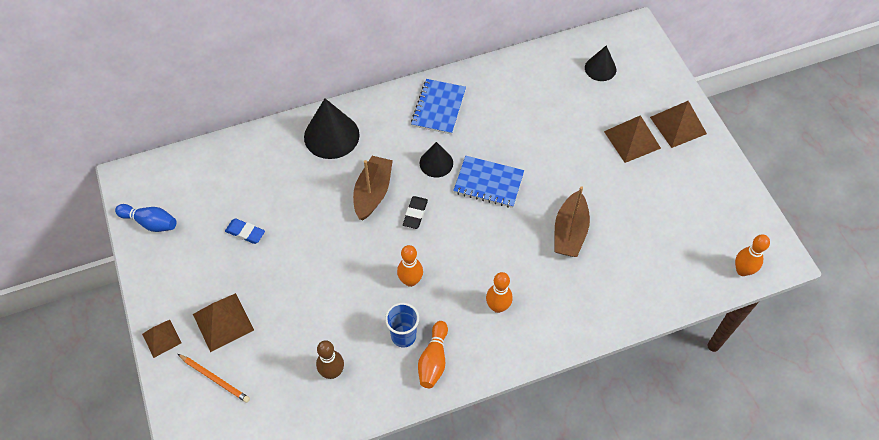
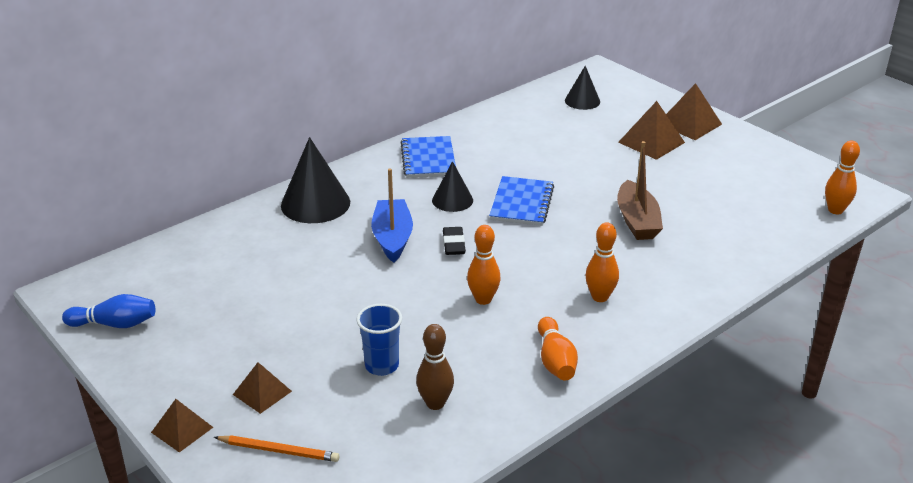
camera: 20 degrees left, 25 degrees down
(223, 322) = (262, 392): brown pyramid -> brown pyramid, size x0.63
(245, 232) = (250, 305): blue eraser -> none
(373, 192) = (392, 238): brown boat -> blue boat
(403, 336) = (505, 348): blue cup -> blue cup (382, 365)
(488, 183) = (522, 203): blue notebook -> blue notebook turned 75 degrees counterclockwise

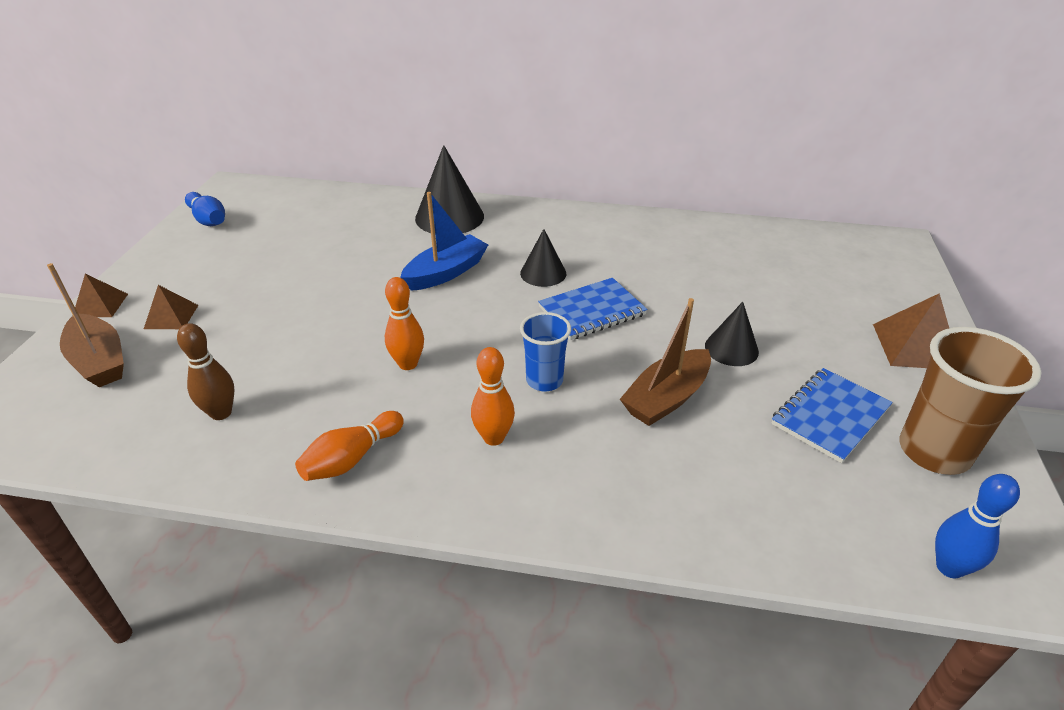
camera: 50 degrees right, 5 degrees up
(279, 450) = (99, 361): orange pencil -> brown boat
(382, 365) = (254, 356): blue cup -> blue cup (544, 380)
(428, 159) = (588, 232): blue notebook -> blue notebook (830, 416)
(453, 244) = (476, 306): black eraser -> none
(582, 101) = (825, 260): black cone -> black cone (731, 348)
(651, 142) = (830, 337): brown pyramid -> none
(766, 168) = (933, 452): none -> brown cup
(835, 210) = (949, 567): orange bowling pin -> blue bowling pin

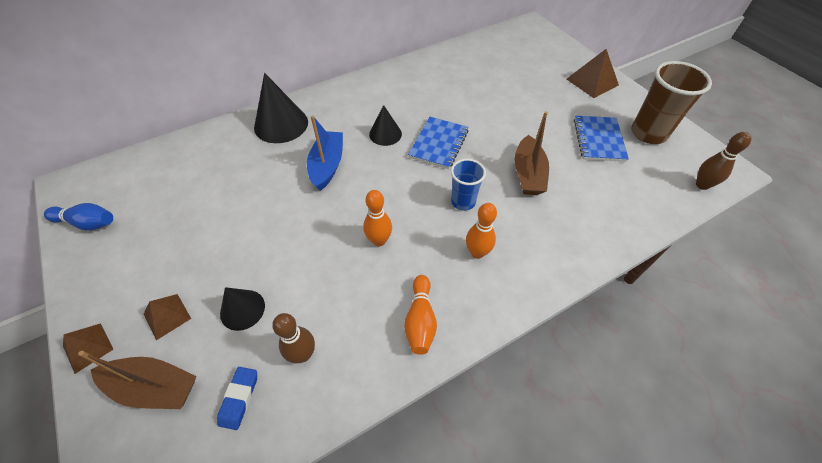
camera: 40 degrees left, 15 degrees up
(136, 411) = (239, 398): none -> blue eraser
(731, 348) = (525, 127): black cone -> black cone (242, 309)
(949, 567) = (702, 185): blue bowling pin -> brown bowling pin

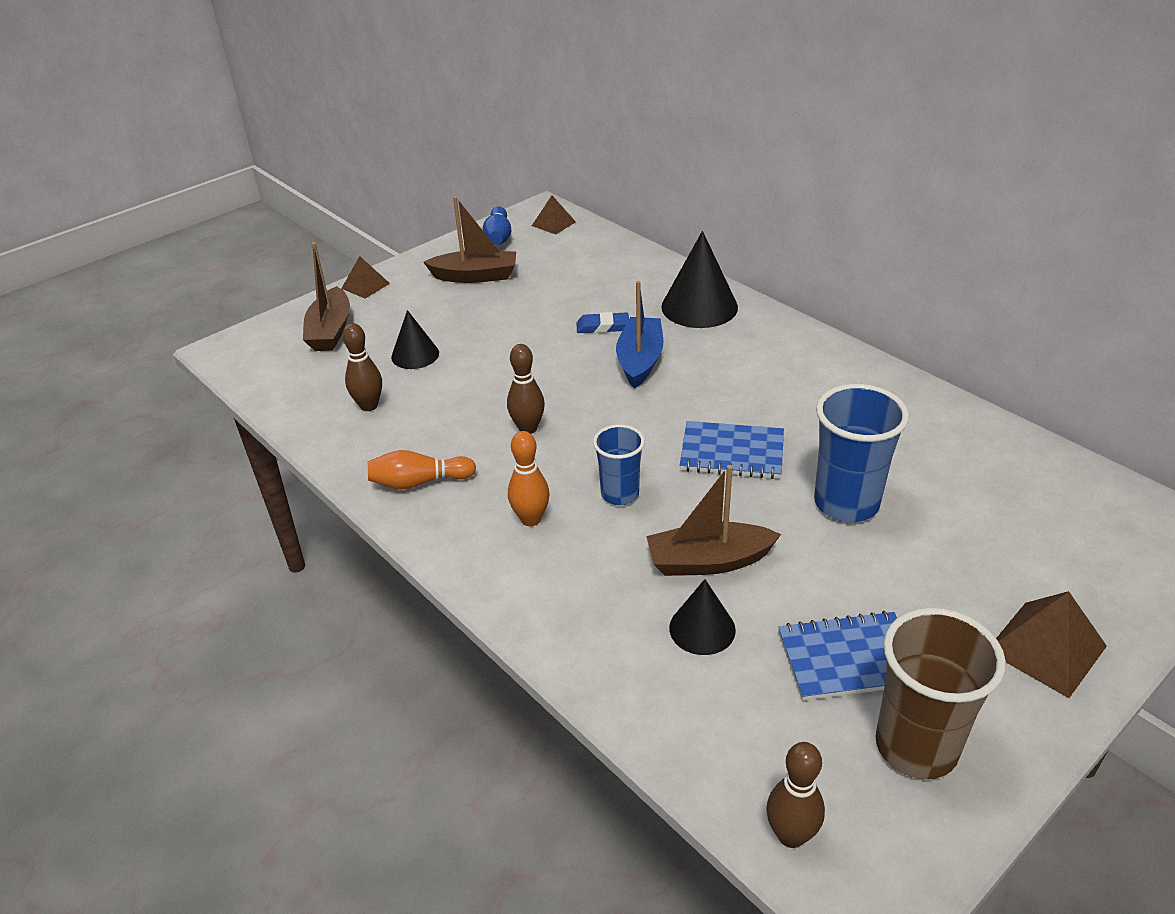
camera: 80 degrees right, 15 degrees down
(143, 248) = (475, 276): none -> brown boat
(167, 316) = (401, 314): brown pyramid -> brown pyramid (553, 224)
(239, 398) = (321, 379): blue eraser -> blue eraser (602, 327)
(327, 165) = (640, 361): blue boat -> blue boat turned 75 degrees counterclockwise
(379, 240) = (528, 428): orange bowling pin -> brown bowling pin
(385, 134) = (727, 397): black cone -> black cone (702, 628)
(492, 112) = (846, 503): none -> blue cup

